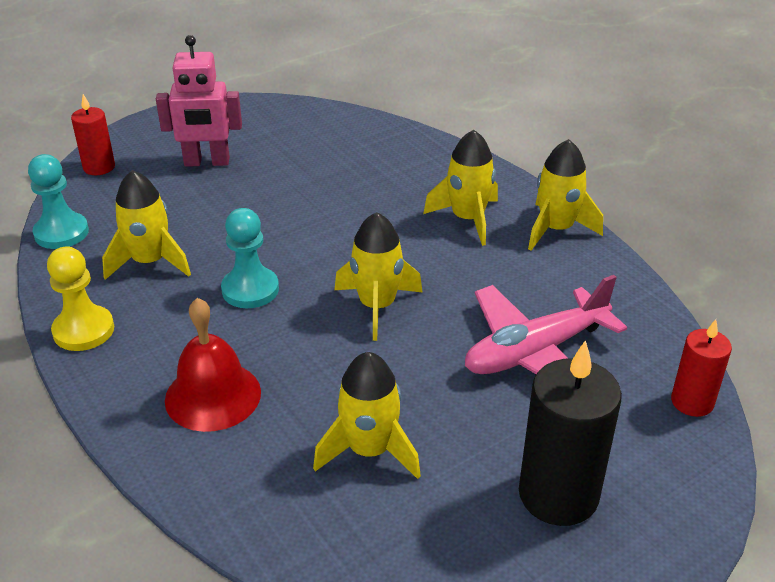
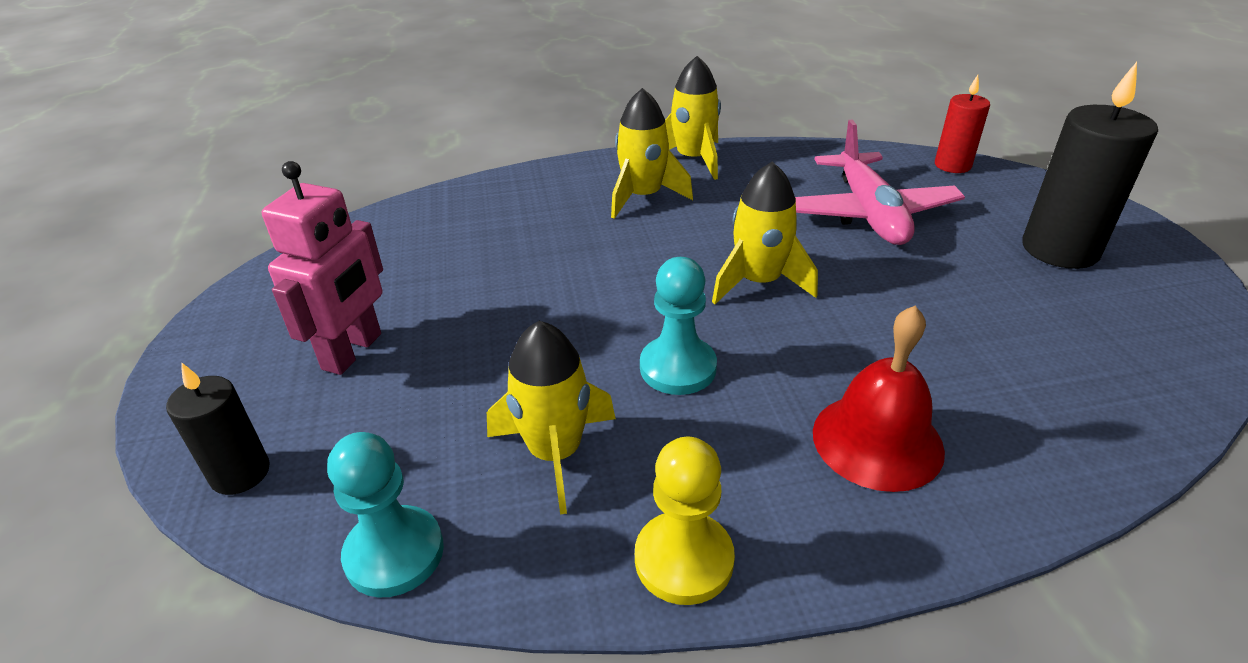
camera: 65 degrees left, 0 degrees up
(99, 167) = (240, 473): red candle -> black candle
(370, 450) = (993, 338): yellow rocket -> none

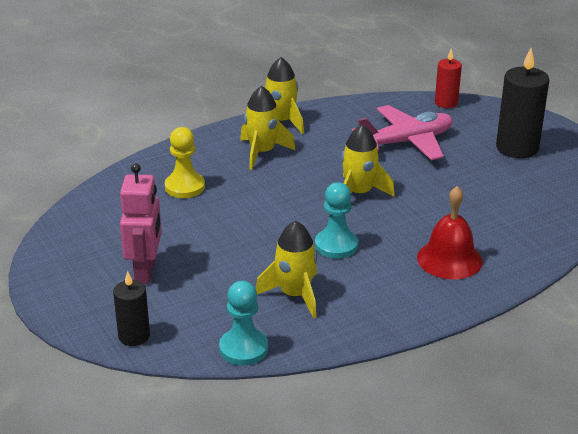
camera: 20 degrees left, 5 degrees down
(684, 560) = (380, 322): yellow pawn -> yellow pawn (185, 187)
(869, 213) = (406, 142): pink plane -> pink plane turned 90 degrees counterclockwise

